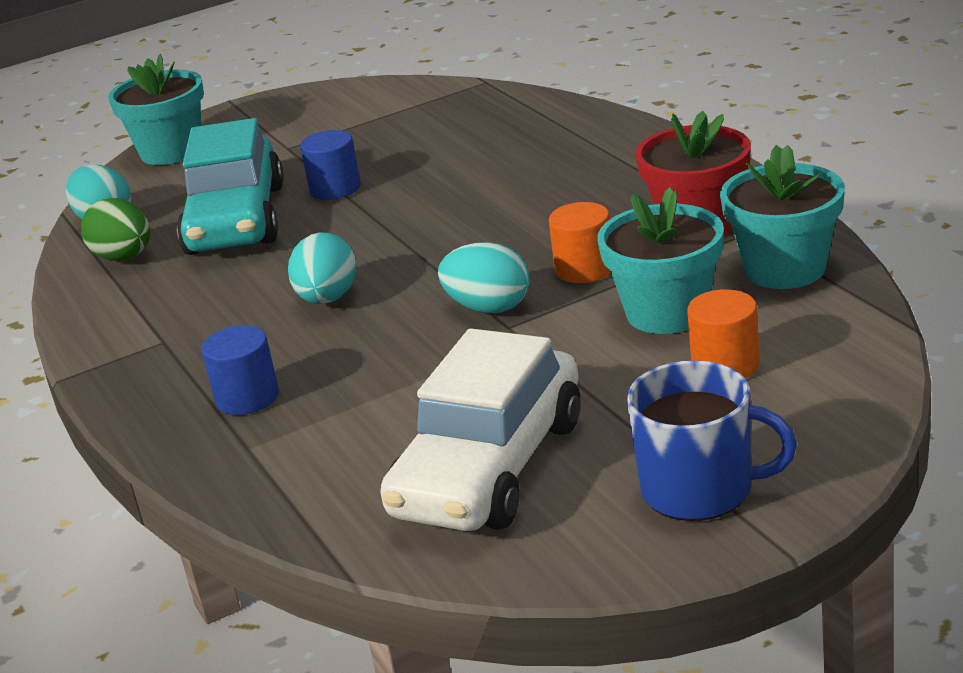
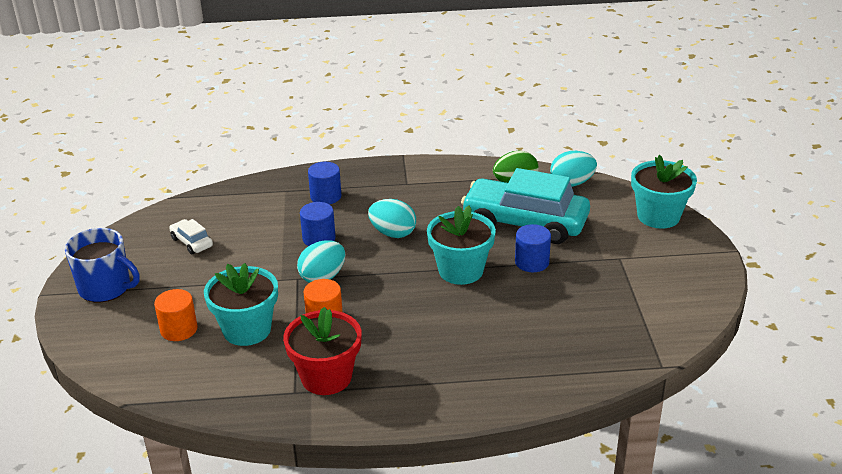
camera: 110 degrees right, 5 degrees up
(386, 352) = (319, 238): none -> blue cylinder
(489, 468) = (192, 242): white car -> white car, size x0.42
(700, 490) = (106, 288): blue mug -> blue mug turned 105 degrees counterclockwise
(785, 269) = (237, 387): turquoise flower pot -> turquoise flower pot (460, 270)

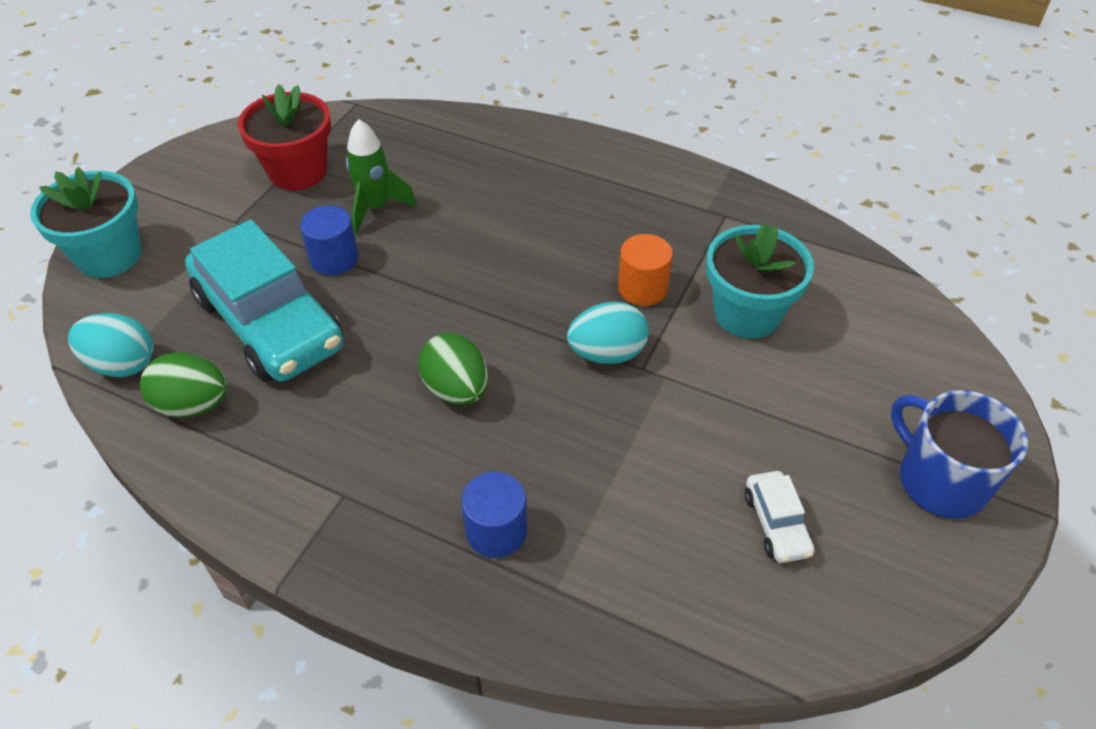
camera: 150 degrees left, 15 degrees up
(179, 329) = (838, 352): orange cylinder -> none
(319, 238) = (569, 431): blue cylinder -> none
(326, 377) = (682, 217): red flower pot -> red flower pot (298, 172)
(393, 233) = (456, 389): turquoise egg -> green egg
(460, 270) = (427, 285): turquoise flower pot -> none
(544, 298) = (376, 208): none -> green rocket

